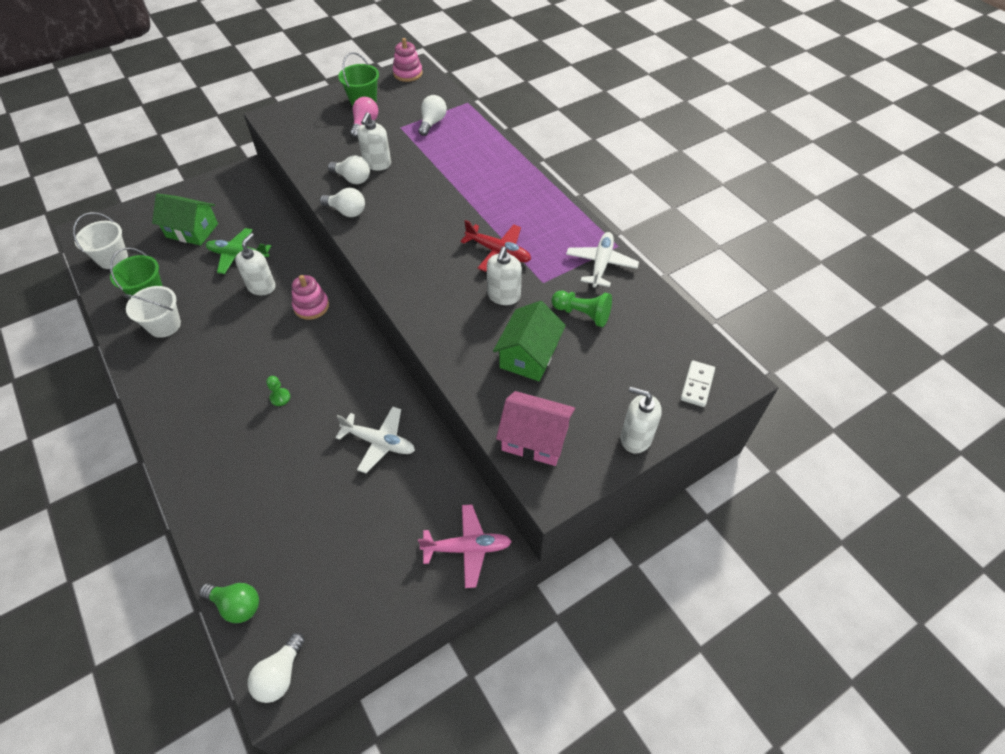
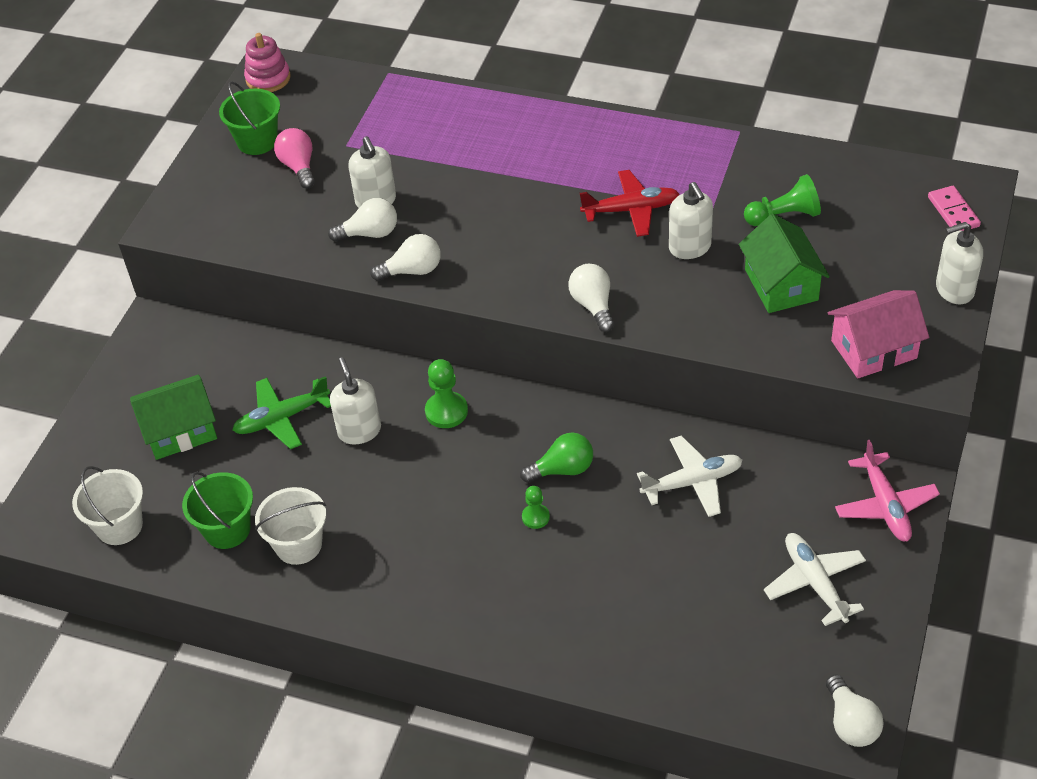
camera: 35 degrees left, 5 degrees down
(236, 605) = (740, 708): green light bulb -> green light bulb (562, 469)
(311, 306) = (446, 411): pink stacking toy -> green pawn
(432, 123) = (378, 119): white light bulb -> white light bulb (593, 305)
(467, 548) = (885, 505): pink plane -> pink plane turned 120 degrees clockwise
(601, 264) = (745, 159): white plane -> white plane (815, 582)
(697, 385) = (953, 212): white domino -> pink domino

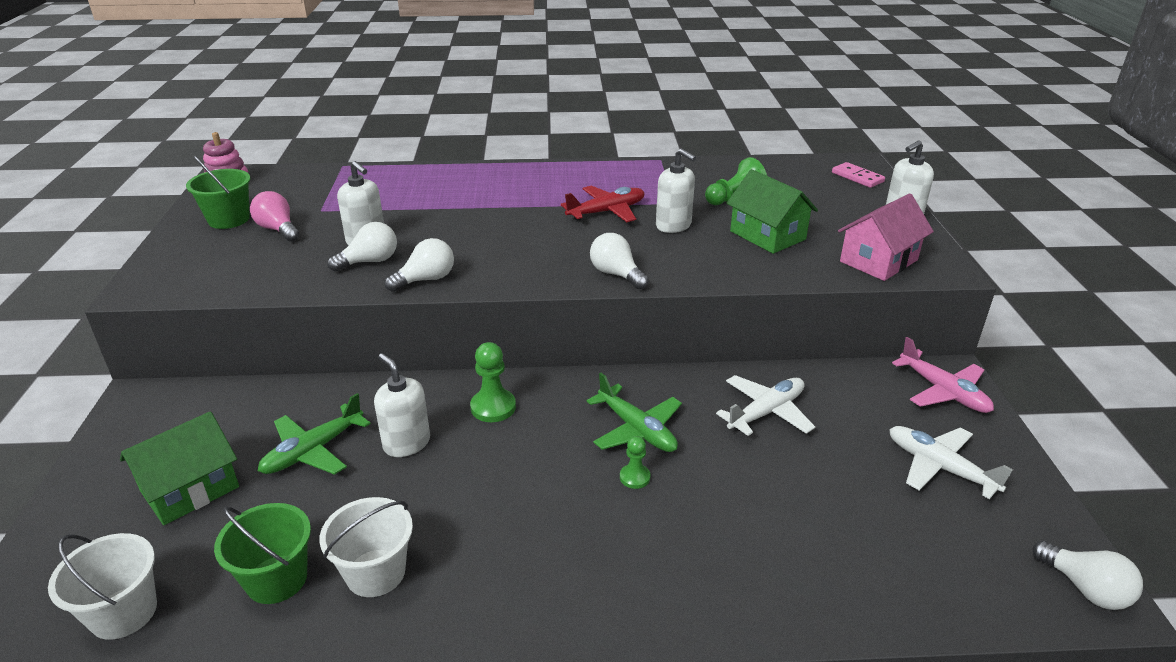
camera: 25 degrees left, 15 degrees down
(562, 469) = (637, 430): green light bulb -> green plane

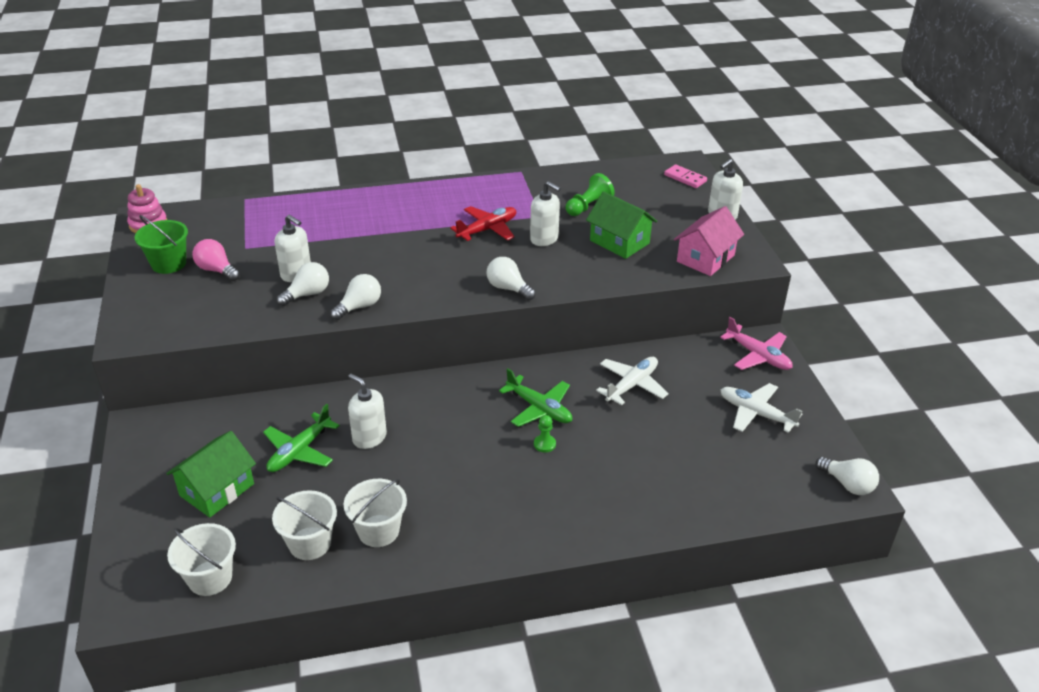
camera: 10 degrees left, 5 degrees up
(277, 579) = (310, 543): green bucket -> white bucket
(493, 407) = (427, 402): green pawn -> none

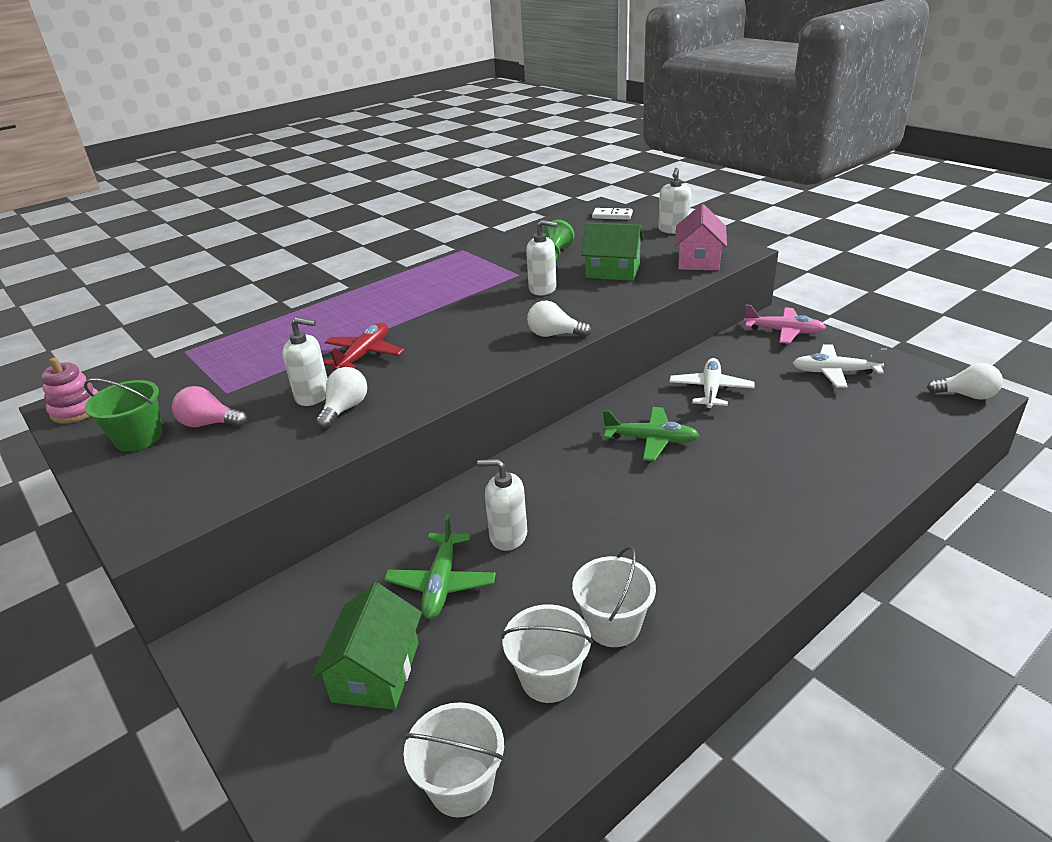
camera: 25 degrees left, 5 degrees down
(359, 307) = (417, 400): white light bulb -> none
(487, 229) = (480, 298): red plane -> red plane (364, 355)
(544, 444) = (690, 468): green pawn -> none
(685, 178) = (612, 216): pink domino -> white domino

